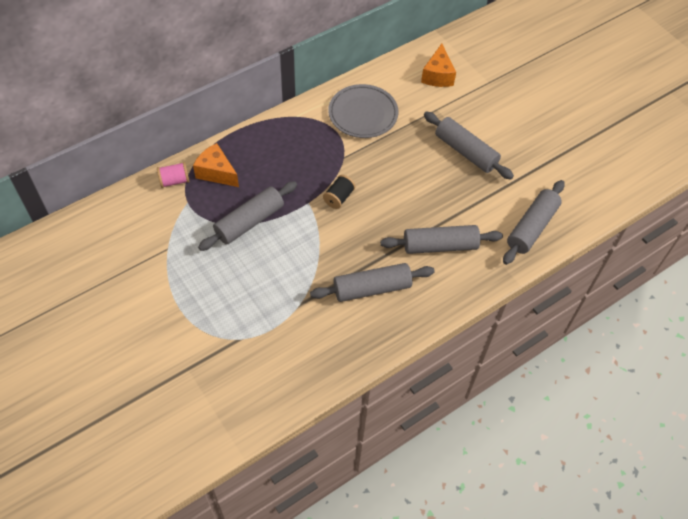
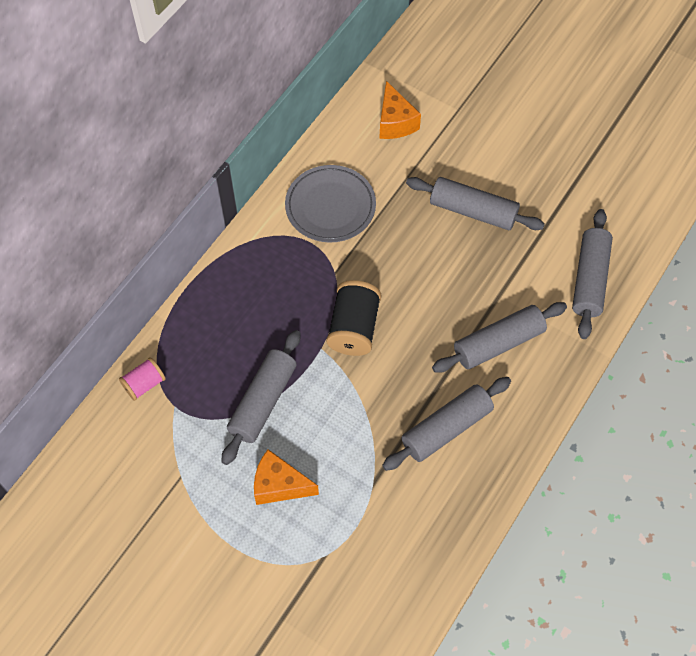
camera: 20 degrees left, 5 degrees up
(216, 173) = (191, 353): orange cheese -> orange cheese (279, 485)
(339, 197) = (354, 328): black spool -> black spool, size x1.68

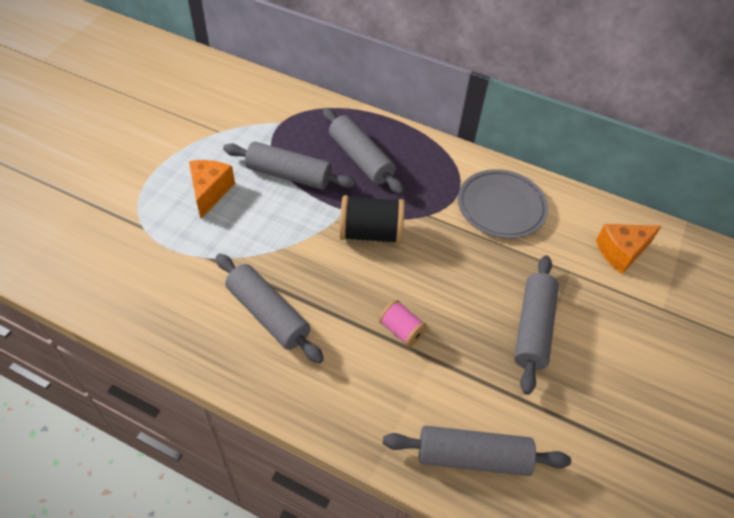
camera: 80 degrees right, 10 degrees down
(144, 384) = (299, 103): pink spool -> pink spool (401, 330)
(498, 343) = (371, 358): grey rolling pin -> grey rolling pin (361, 159)

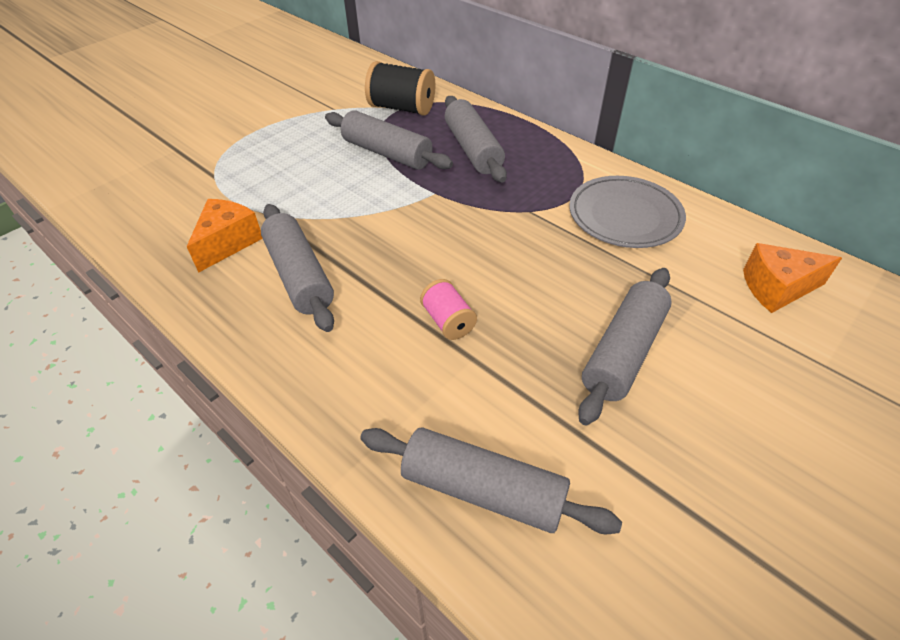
camera: 20 degrees right, 5 degrees down
(210, 192) = (297, 156): orange cheese -> orange cheese (228, 243)
(371, 233) = (454, 218): black spool -> black spool (402, 108)

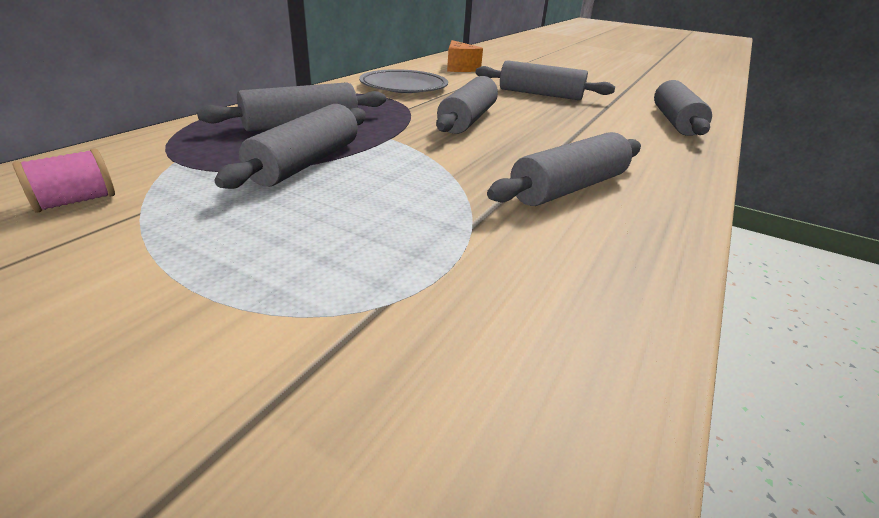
camera: 105 degrees left, 15 degrees down
(228, 243) = (554, 243): orange cheese -> none
(402, 108) = (173, 161): black spool -> none
(448, 321) = (562, 130): pink spool -> pink spool (76, 201)
(488, 249) = (468, 120): none -> grey rolling pin

